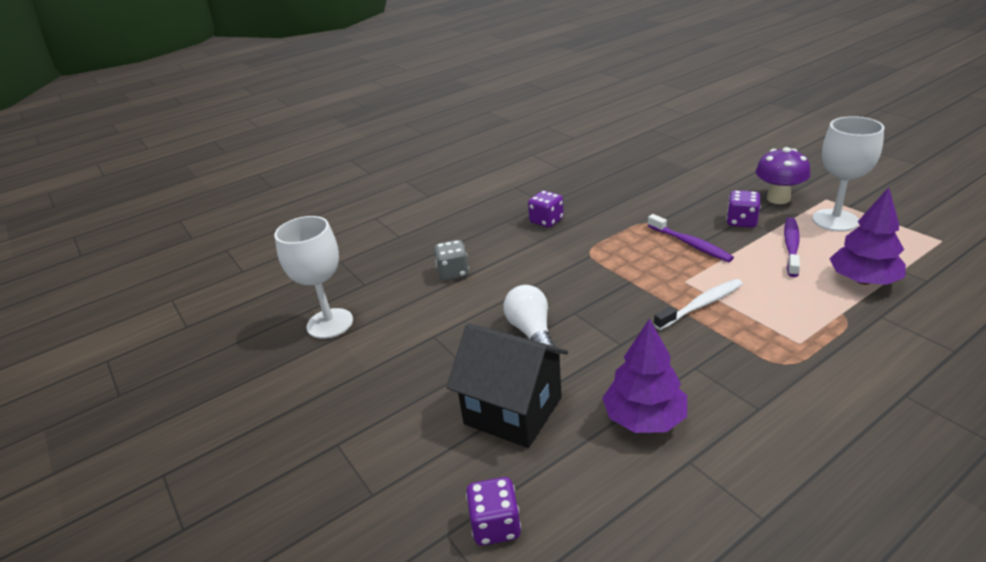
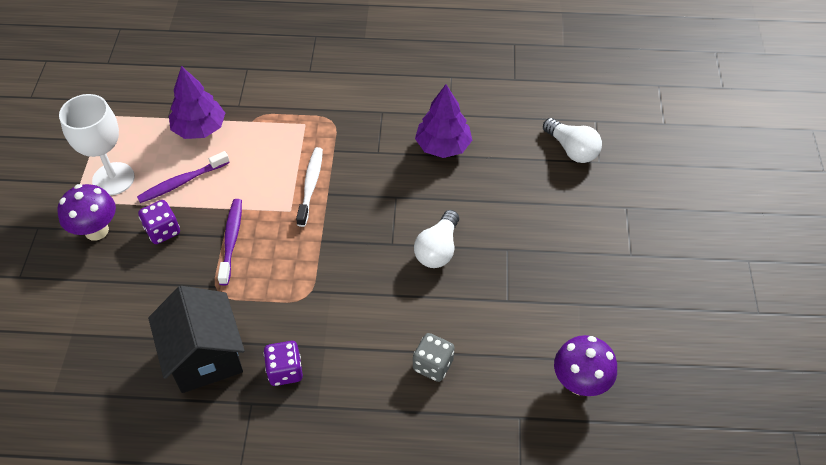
camera: 145 degrees left, 20 degrees up
(330, 323) = (579, 383): white goblet -> purple mushroom
(495, 525) = (571, 149): purple dice -> white light bulb
(513, 411) = (507, 200): black house -> black house (205, 357)
(701, 305) = (311, 185): white toothbrush -> white toothbrush turned 90 degrees clockwise

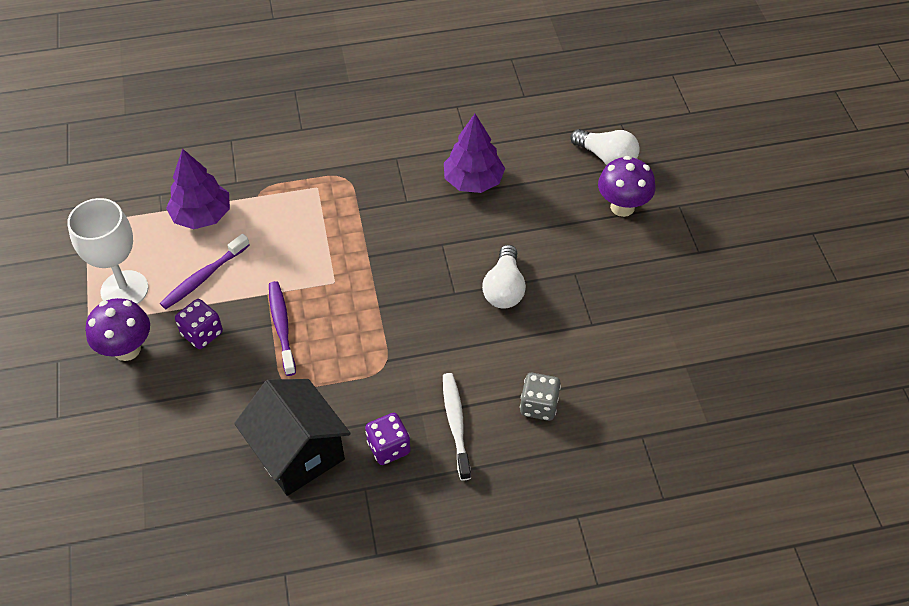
camera: 15 degrees left, 0 degrees up
(311, 185) = (347, 251): white toothbrush -> white toothbrush (456, 424)
(579, 383) = (689, 388): purple mushroom -> purple mushroom (622, 207)

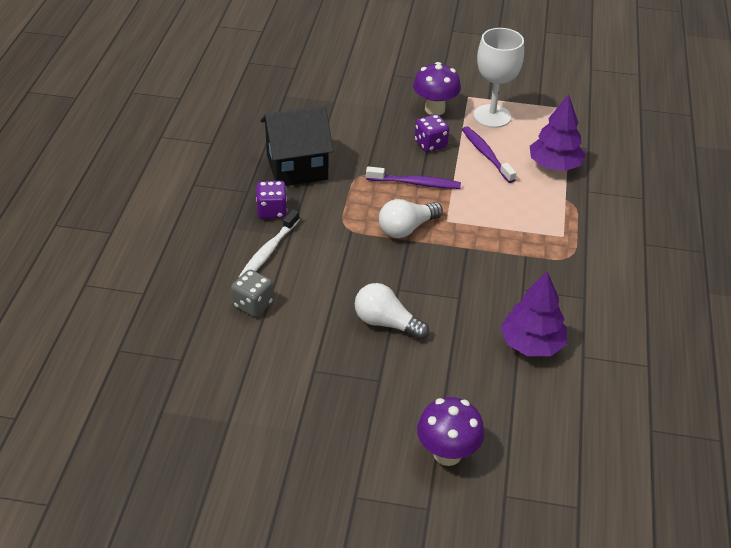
camera: 110 degrees right, 10 degrees down
(456, 424) = (268, 251): white toothbrush -> white toothbrush turned 105 degrees clockwise
(606, 158) = (526, 469): white light bulb -> white light bulb (407, 228)

